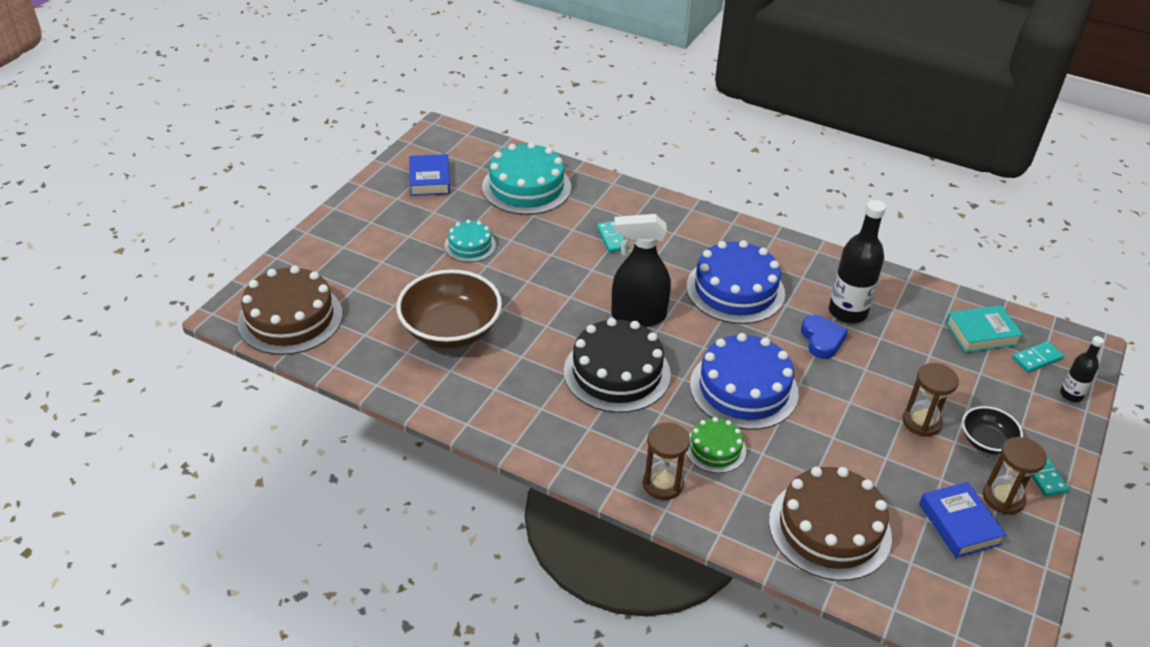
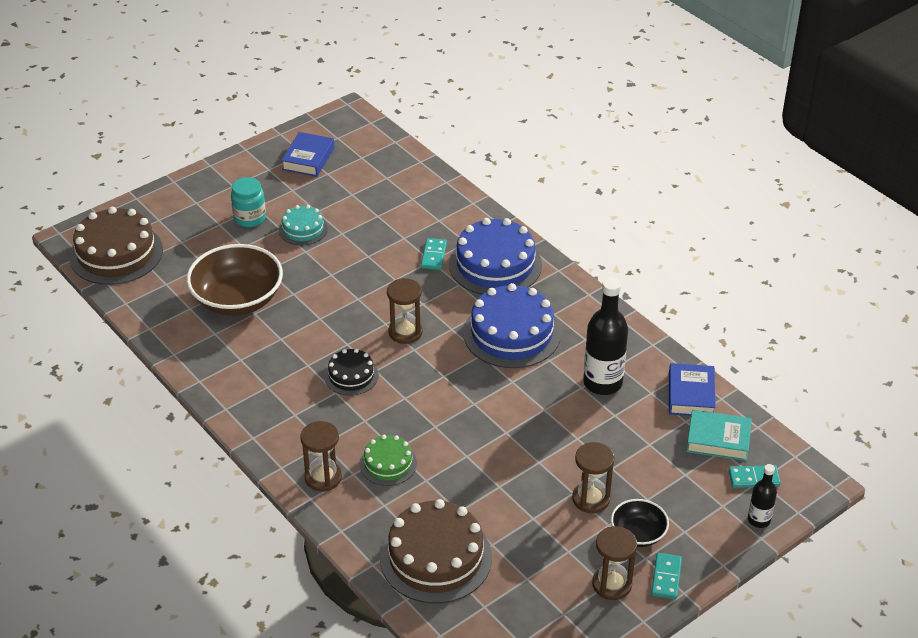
camera: 25 degrees right, 0 degrees up
(409, 248) = (250, 218): none -> turquoise jar
(526, 187) = (390, 187): turquoise cake -> none
(617, 372) = (351, 376): black cake -> black cake, size x0.54
(638, 316) = (405, 332): black spray bottle -> brown hourglass
(743, 389) = (451, 422): blue cake -> blue cake (495, 264)
(822, 340) = (557, 401): blue heart -> none
(959, 524) = (552, 591): blue book -> blue book (691, 395)

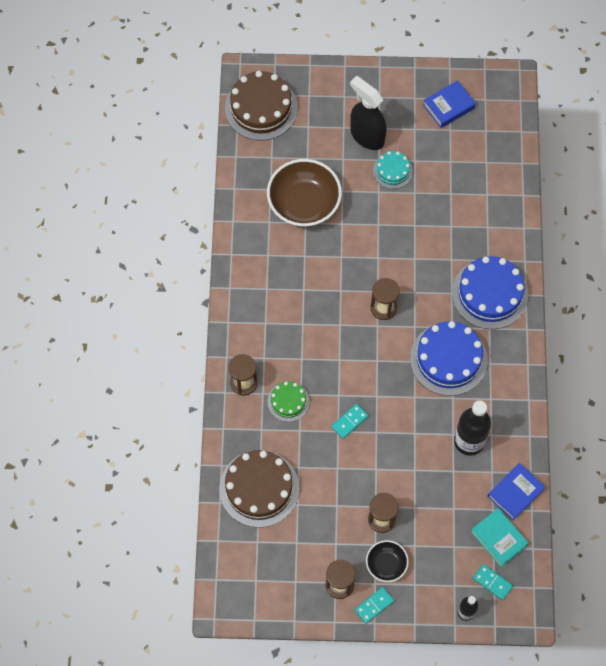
camera: 40 degrees right, 25 degrees up
(250, 218) = (367, 136): turquoise jar -> black spray bottle
(351, 376) = (322, 318): black cake -> none
(434, 256) = (456, 256): turquoise domino -> turquoise domino (349, 422)

